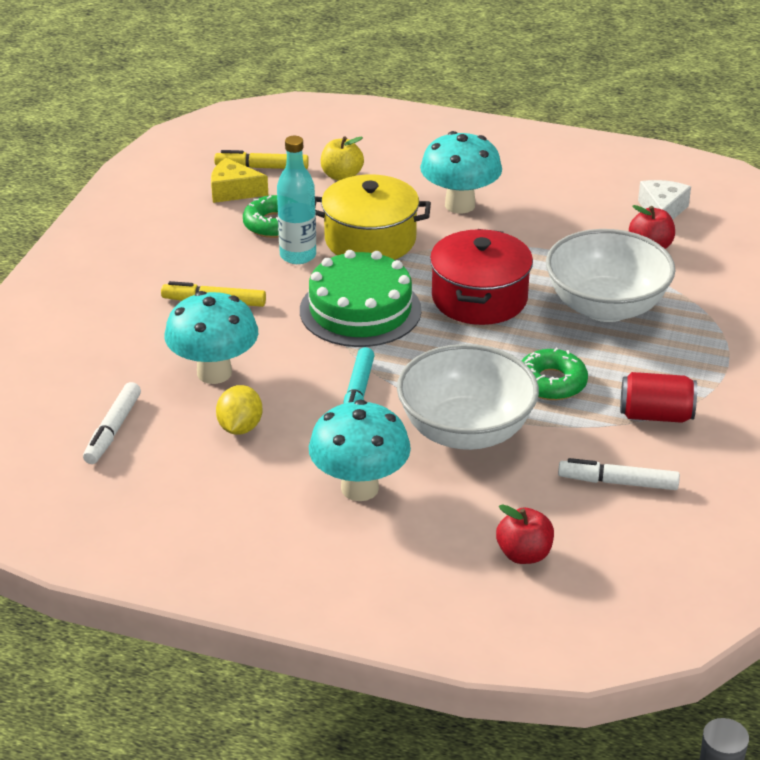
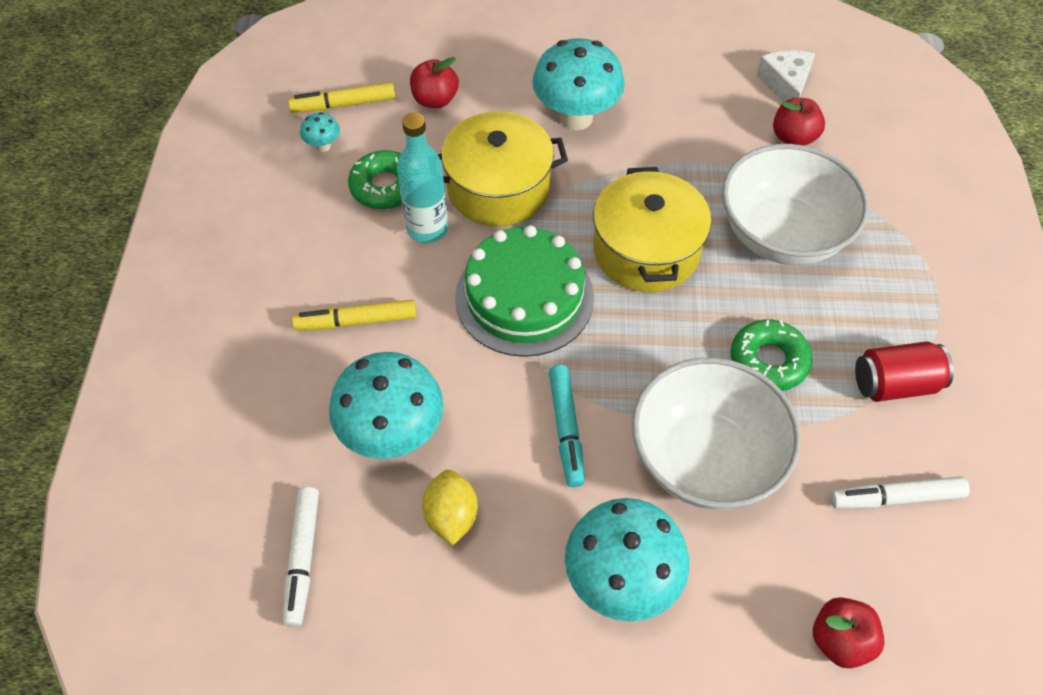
camera: 15 degrees left, 20 degrees up
(233, 191) = (323, 146): yellow cheese -> turquoise mushroom
(341, 176) = (435, 100): yellow apple -> red apple
(479, 298) = (646, 250): red pot -> yellow pot

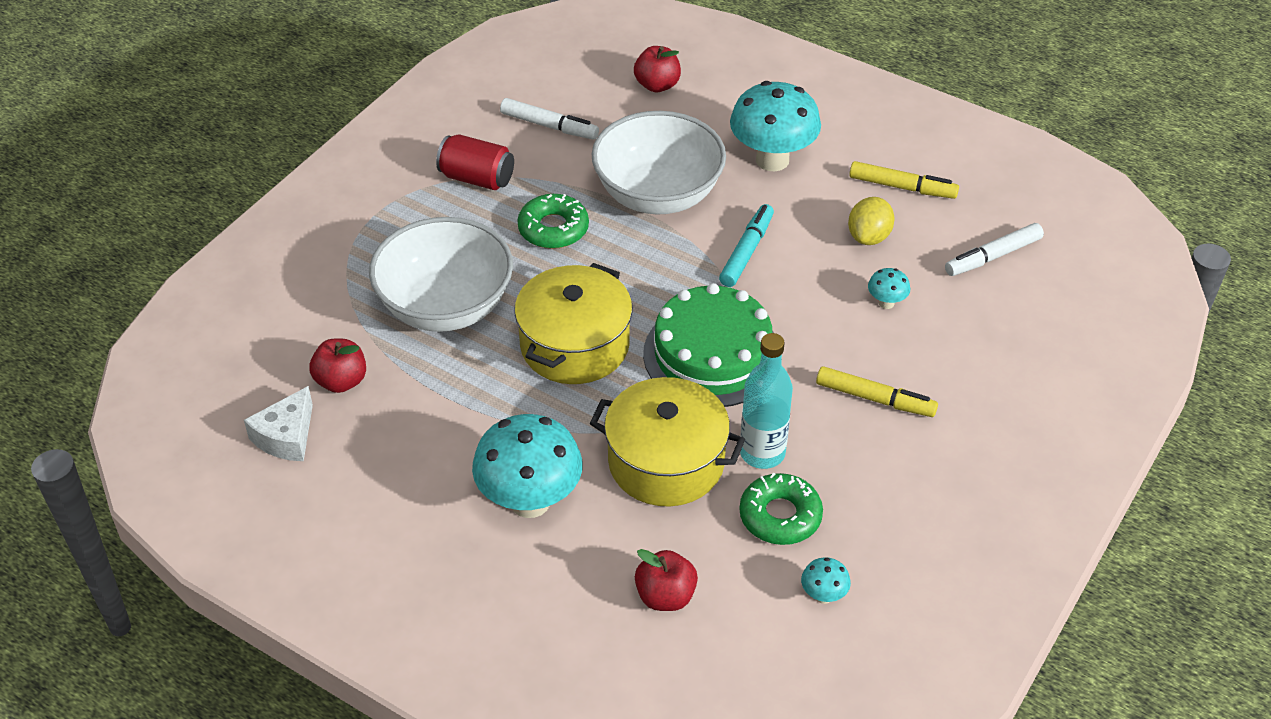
camera: 150 degrees left, 10 degrees down
(303, 559) = (993, 256): white marker -> white marker turned 150 degrees counterclockwise
(343, 105) = (774, 641): yellow marker -> yellow marker (902, 187)
(393, 434) = (886, 303): turquoise mushroom -> turquoise mushroom, size x0.43

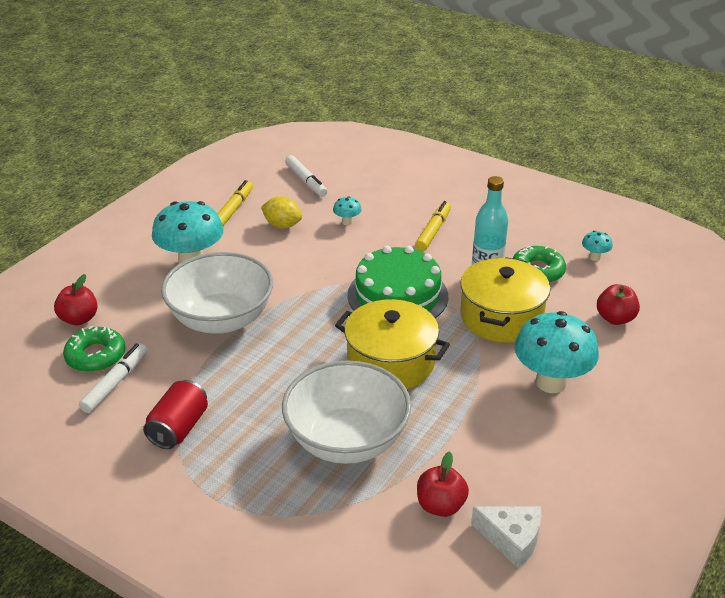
camera: 90 degrees left, 10 degrees down
(553, 229) = (254, 377): green donut -> green donut (96, 356)
(746, 251) = (292, 277): turquoise marker -> none

